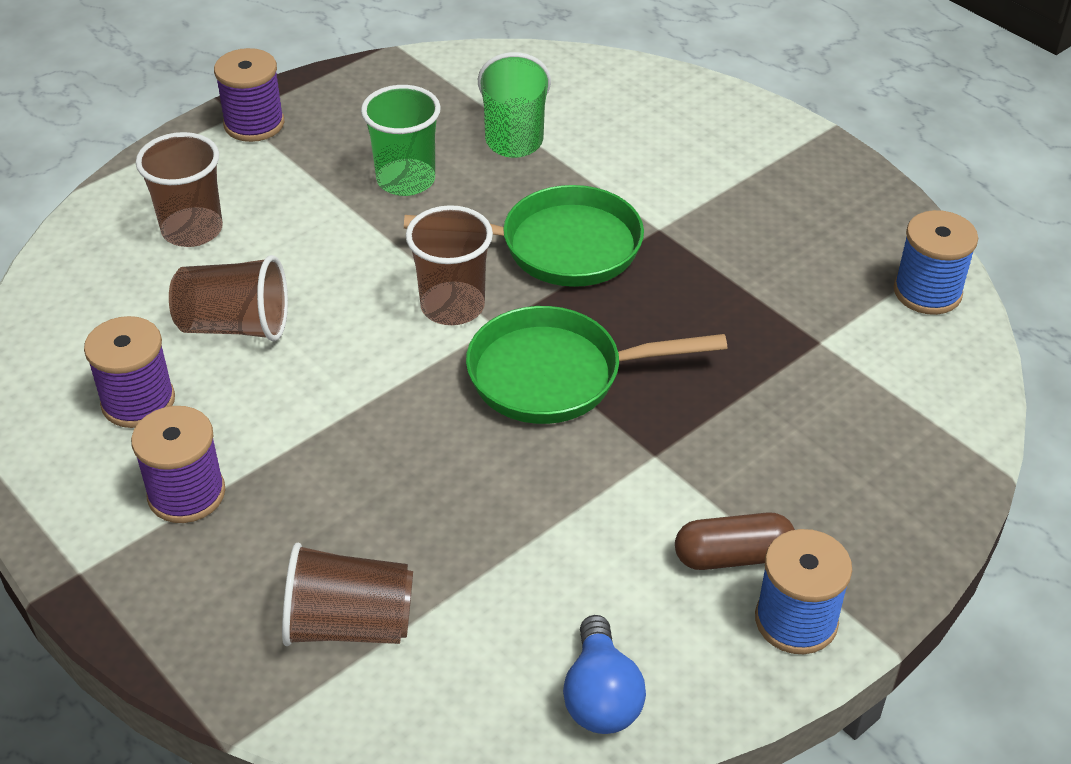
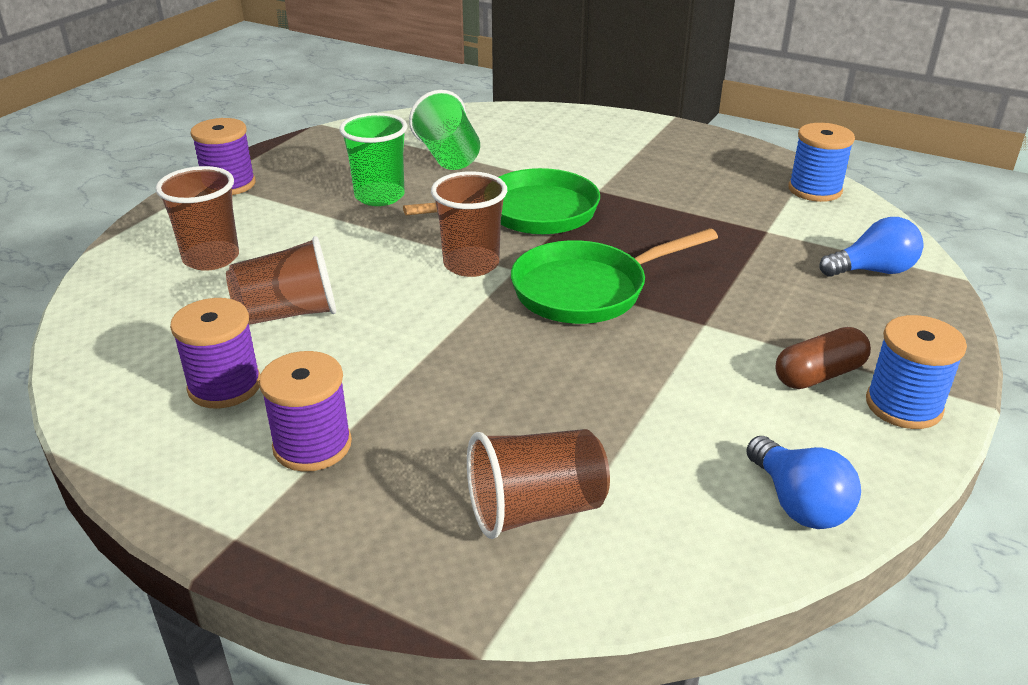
camera: 20 degrees left, 10 degrees down
(904, 434) = (873, 271): none -> blue light bulb

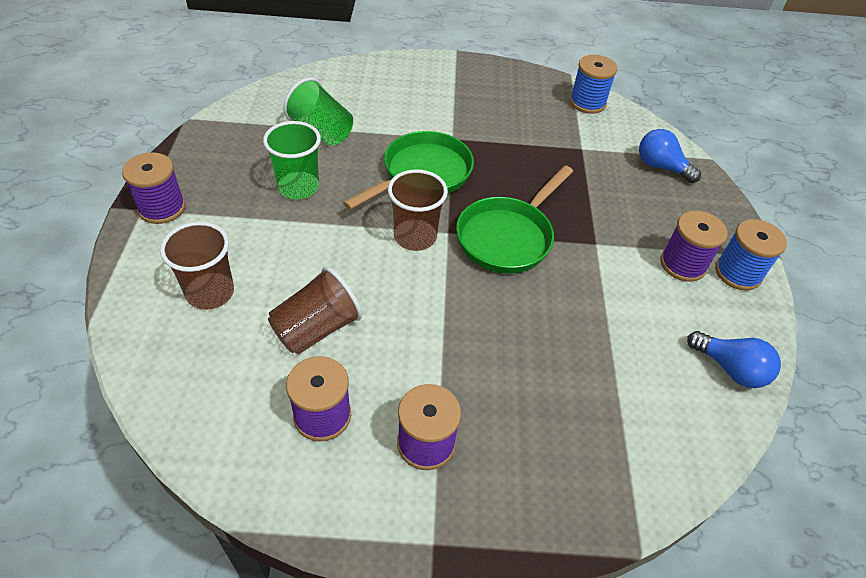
camera: 30 degrees left, 15 degrees up
(535, 509) = (599, 435): brown cup -> none
(819, 375) = (682, 264): brown capsule -> purple spool
(873, 271) = (661, 167): blue light bulb -> blue light bulb turned 105 degrees counterclockwise

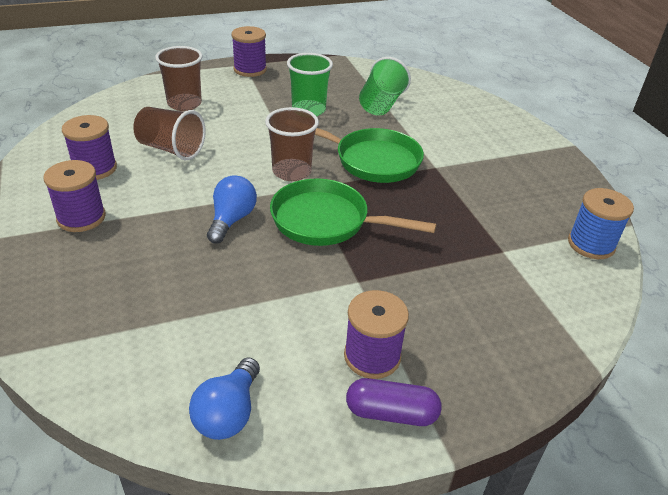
camera: 70 degrees right, 10 degrees down
(661, 167) = (533, 320): blue light bulb -> blue light bulb (232, 220)
(738, 273) = (391, 413): blue spool -> purple capsule

